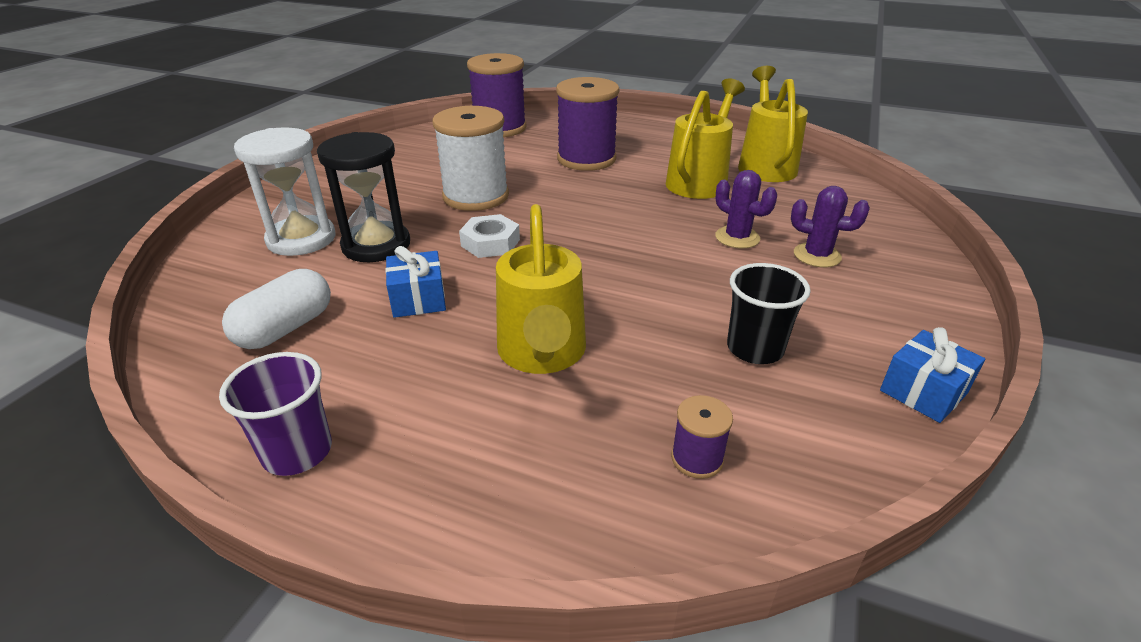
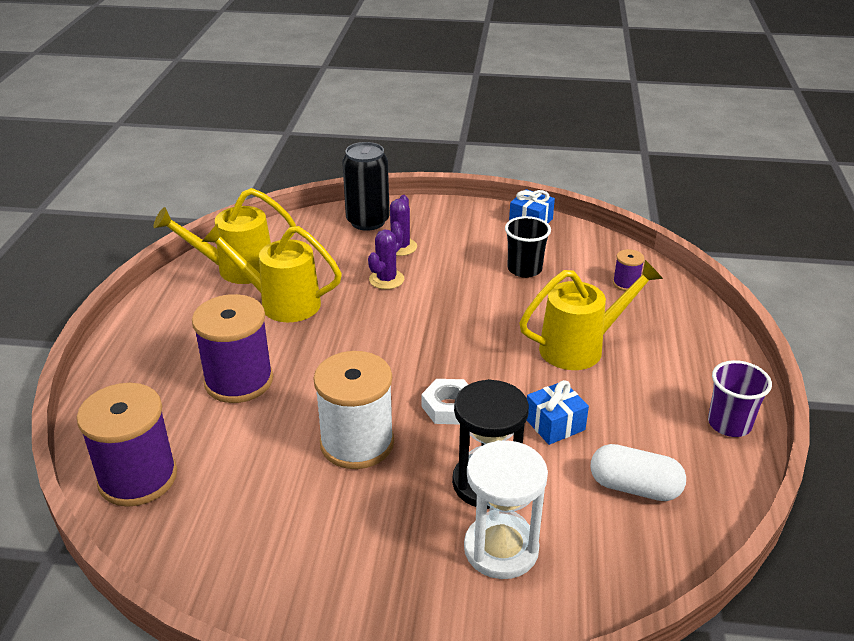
camera: 105 degrees left, 0 degrees up
(884, 241) = (367, 221): none -> black can

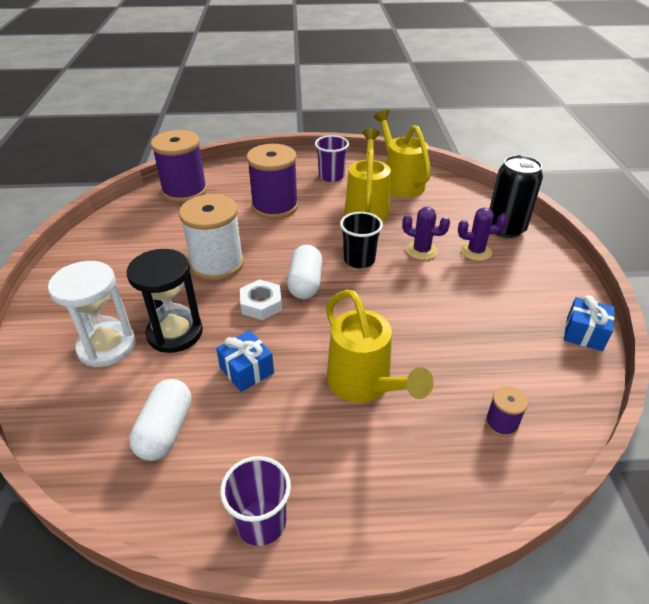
camera: 80 degrees right, 5 degrees up
(186, 322) = (331, 176): none -> purple cup
(420, 369) = (305, 283): none -> white capsule
(524, 269) = (484, 335): black cup -> black cup (359, 260)

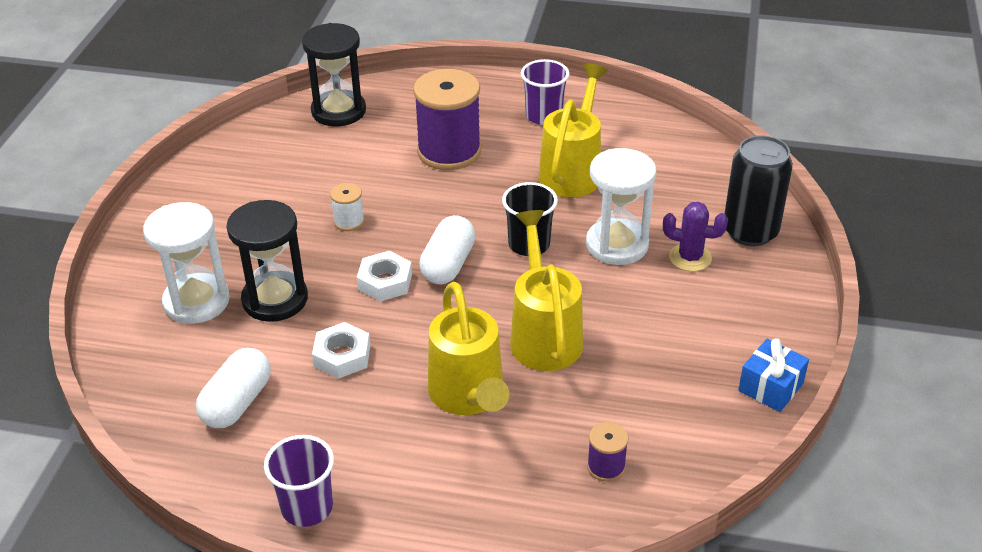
camera: 15 degrees right, 0 degrees up
(184, 191) = (338, 111): purple spool -> black hourglass
(217, 264) = (349, 221): white spool -> white spool, size x0.45
(246, 370) = (342, 356): blue gift -> white nut
(400, 182) = (637, 139): yellow watering can -> yellow watering can (544, 335)
(421, 250) = (617, 245): purple cactus -> white hourglass

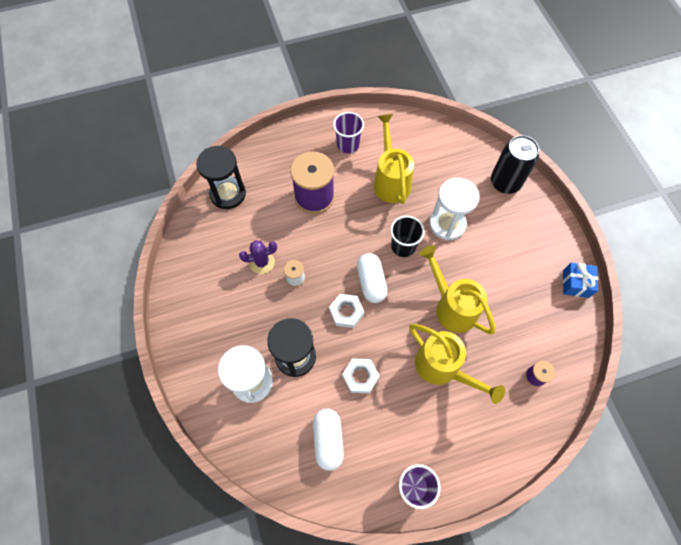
camera: 30 degrees left, 25 degrees up
(690, 258) = (488, 215): purple cactus -> purple cactus (262, 262)

